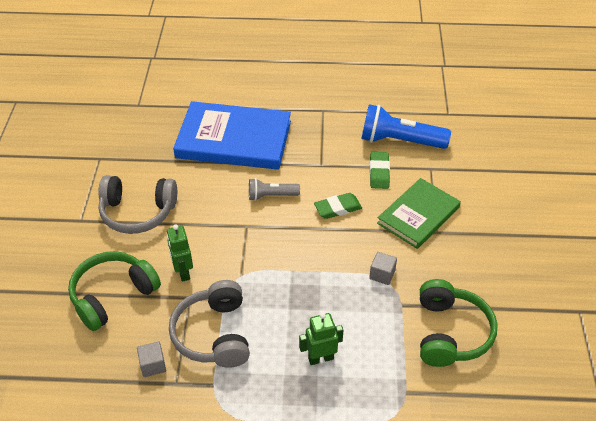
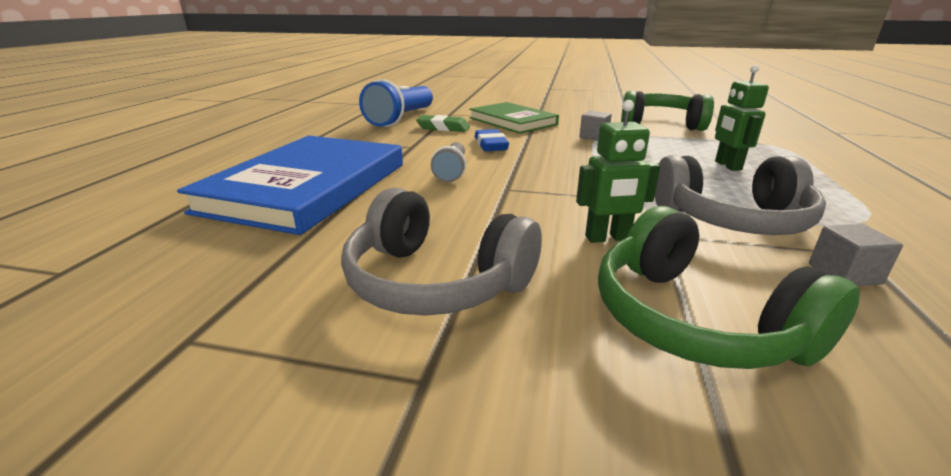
camera: 80 degrees left, 20 degrees down
(138, 212) = (435, 281): grey headphones -> grey headphones turned 105 degrees clockwise
(338, 208) = (491, 145): green eraser -> blue eraser

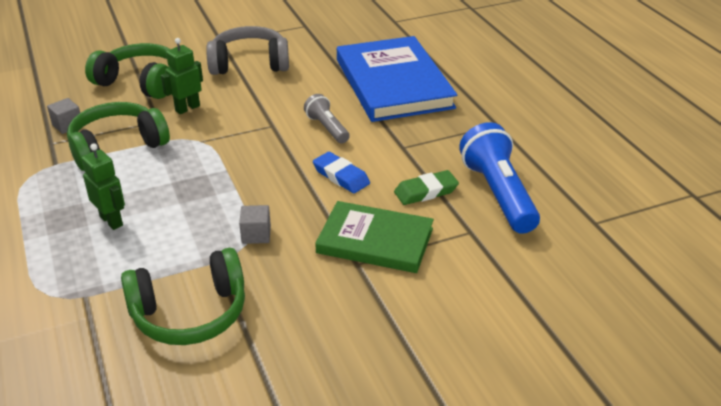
camera: 145 degrees right, 10 degrees up
(732, 220) = (117, 147): grey headphones -> green headphones

